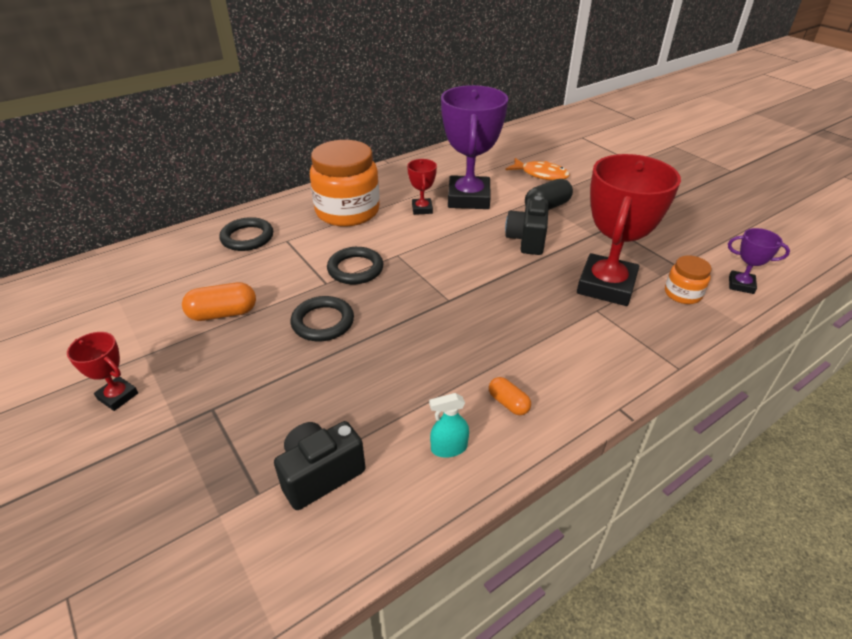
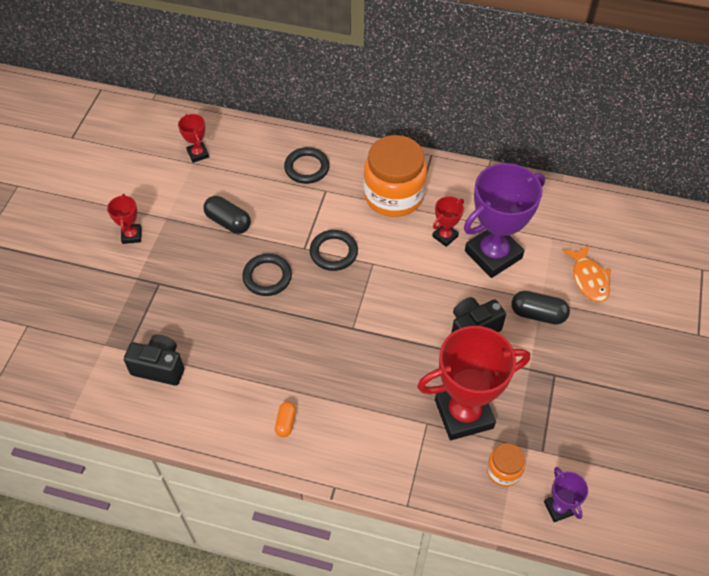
camera: 50 degrees right, 15 degrees up
(115, 290) = (198, 154): none -> red trophy
(223, 313) = (228, 222): orange capsule -> black capsule
(448, 448) = (225, 414): turquoise spray bottle -> none

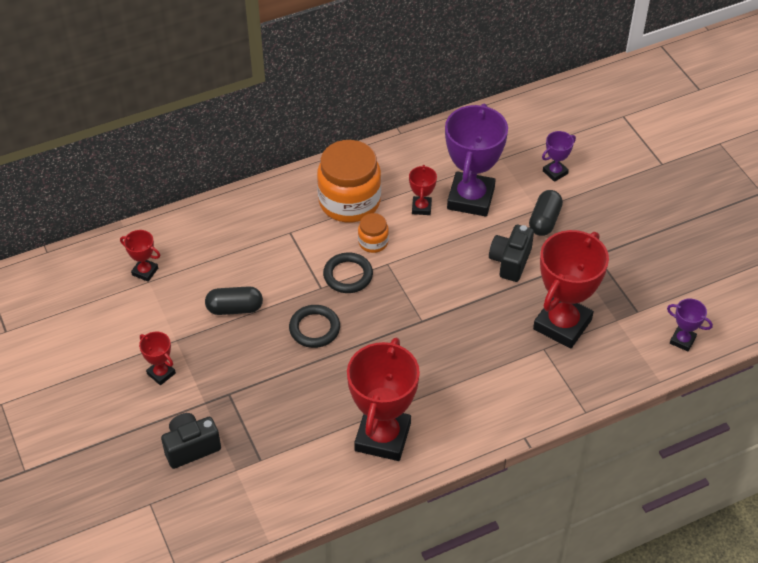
camera: 40 degrees left, 5 degrees down
(159, 367) = (302, 453): black camera -> black camera (191, 447)
(228, 399) = (382, 437): none -> red trophy
(285, 422) = (443, 421): orange capsule -> none
(307, 168) = (254, 224): black ring -> none
(503, 471) = (625, 342): orange jar -> orange jar (373, 242)
(538, 314) = (544, 221): black capsule -> black capsule turned 45 degrees counterclockwise
(589, 279) = (555, 172): orange fish -> purple trophy

